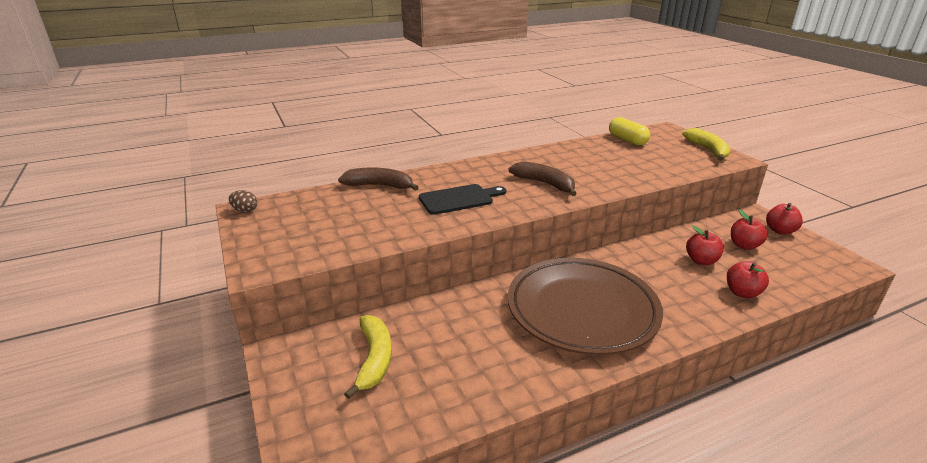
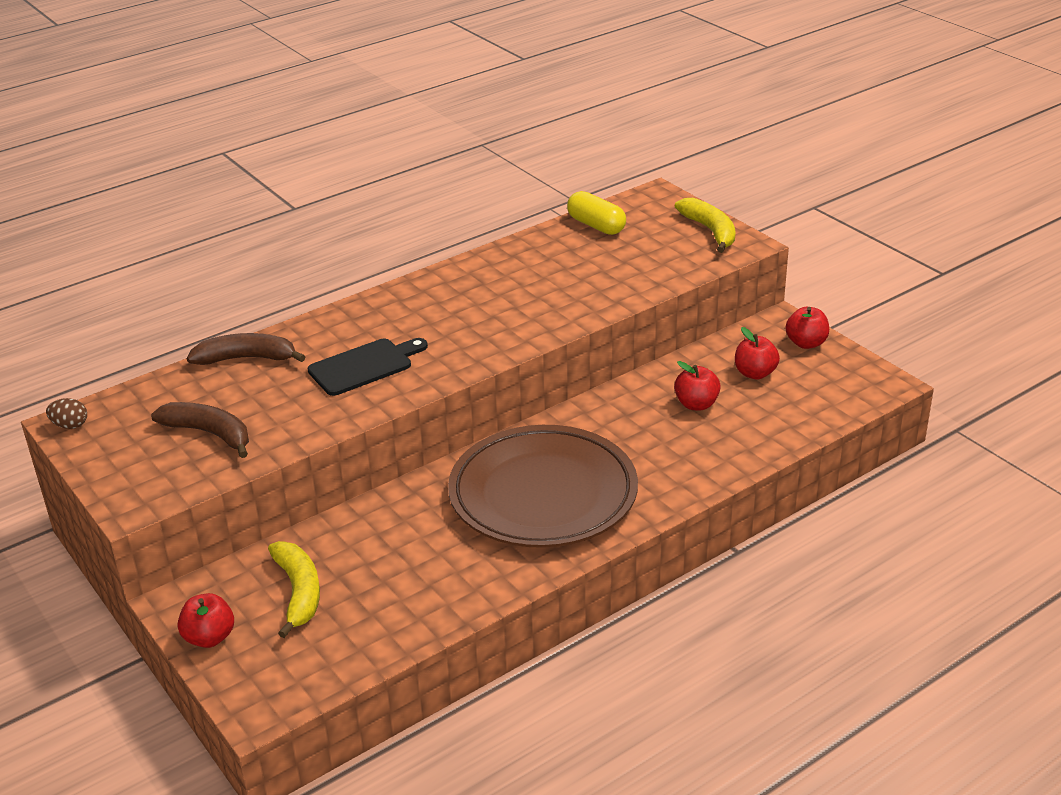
camera: 10 degrees left, 5 degrees up
(545, 183) = (479, 324): brown banana -> brown banana (209, 434)
(742, 293) = (741, 442): red apple -> red apple (209, 637)

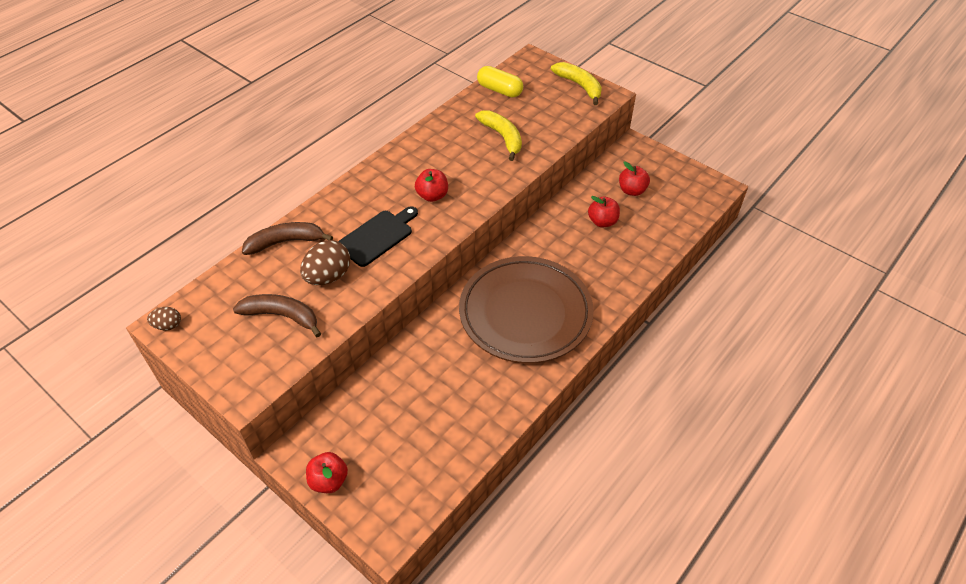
camera: 15 degrees left, 15 degrees up
(284, 400) = (328, 276): none -> brown egg
(298, 592) = (381, 428): yellow banana -> yellow banana (502, 137)
(806, 343) = (656, 161): red apple -> red apple (432, 196)

